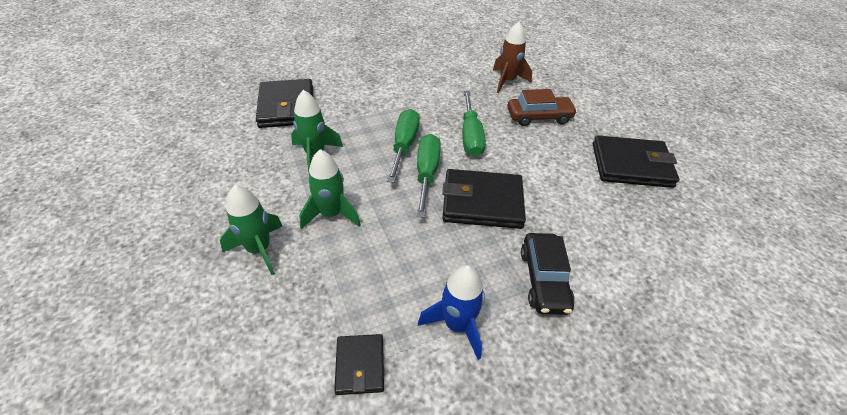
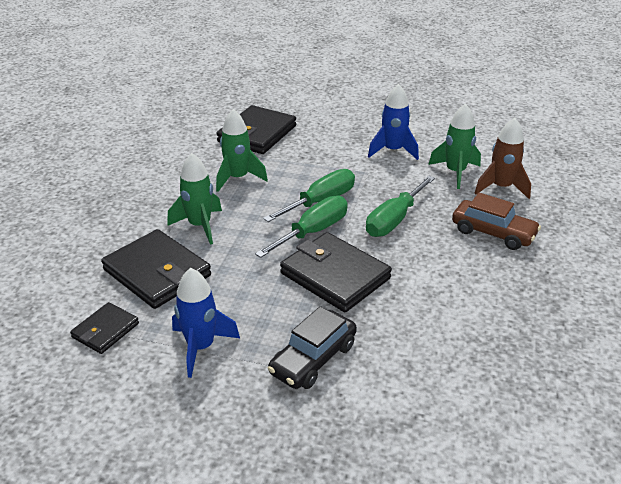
camera: 40 degrees right, 10 degrees down
(259, 249) = (125, 225): green rocket -> green rocket (455, 172)
(409, 81) = (393, 151): none -> blue rocket
(631, 165) = (544, 320): black wallet -> black wallet (157, 273)

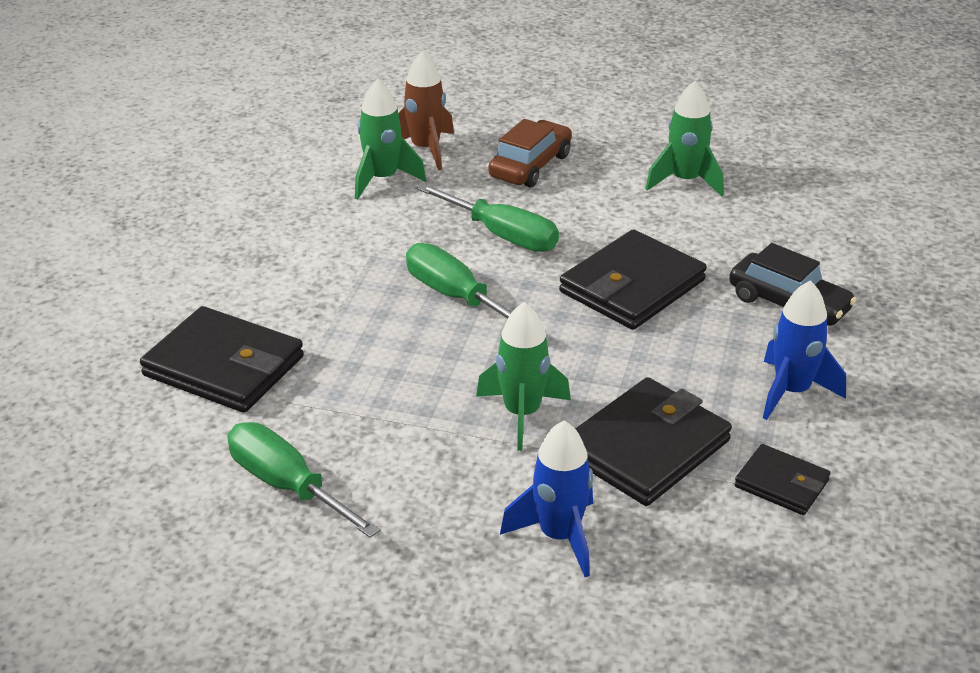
camera: 90 degrees left, 0 degrees up
(238, 178) = (379, 381): green rocket -> green rocket (685, 181)
(313, 232) = (533, 303): green screwdriver -> green screwdriver (287, 485)
(393, 151) = (312, 227): blue rocket -> blue rocket (559, 536)

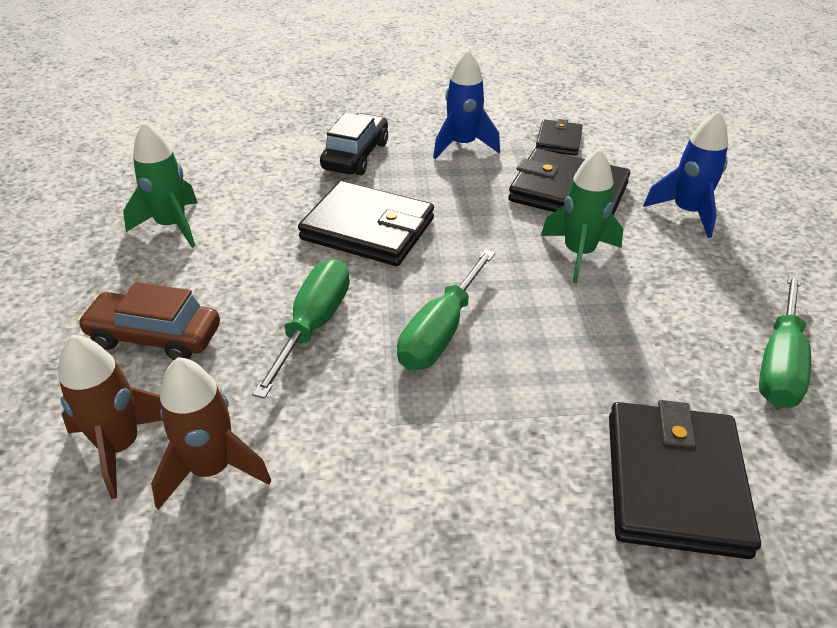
camera: 110 degrees left, 5 degrees up
(383, 179) = (212, 469): green rocket -> brown rocket

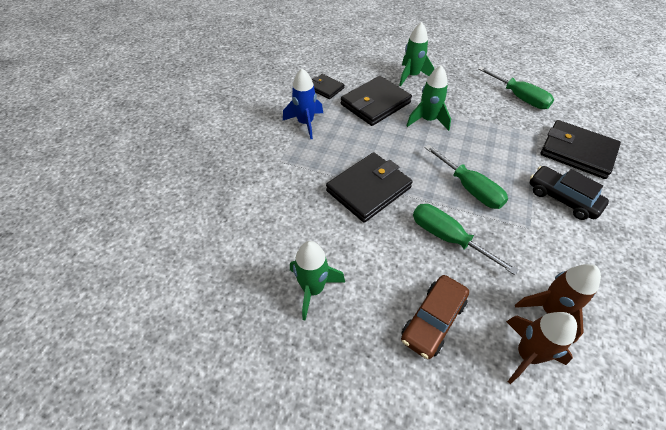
camera: 65 degrees left, 10 degrees up
(355, 156) = (285, 171): black car -> black car (562, 198)
(687, 212) = (411, 76): blue rocket -> green rocket

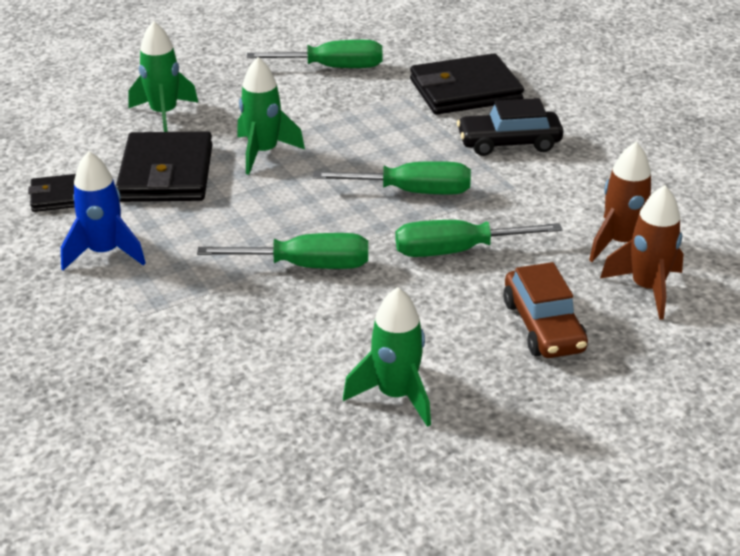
camera: 50 degrees left, 15 degrees down
(369, 189) = (306, 266): black wallet -> green screwdriver

